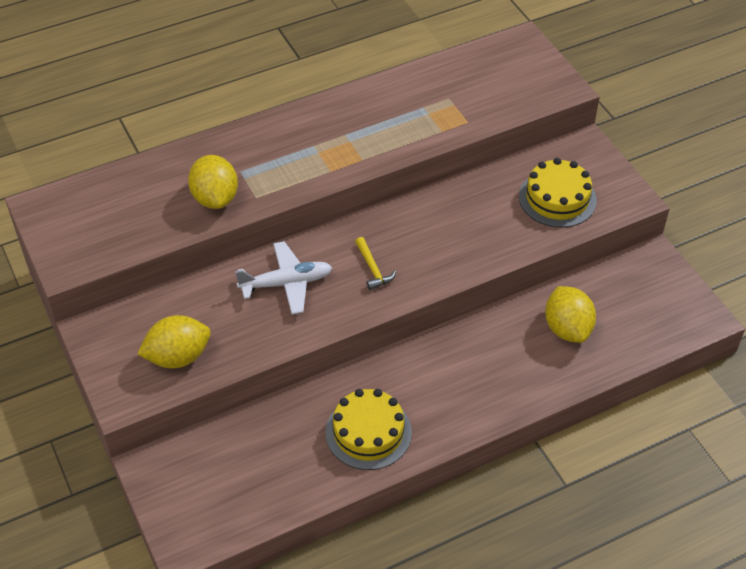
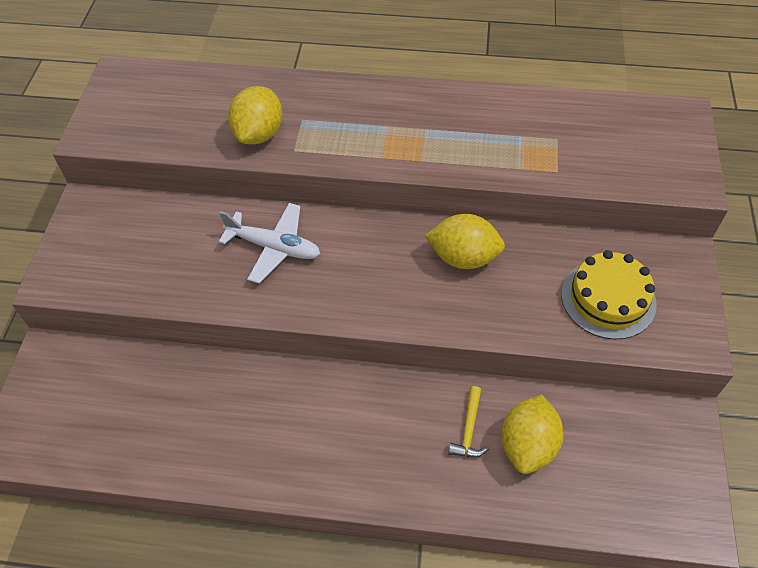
camera: 35 degrees right, 5 degrees up
(178, 357) = (127, 266): yellow lemon -> yellow lemon (463, 257)
(368, 432) = (248, 437): yellow cake -> none
(373, 269) = (362, 275): yellow hammer -> yellow hammer (469, 430)

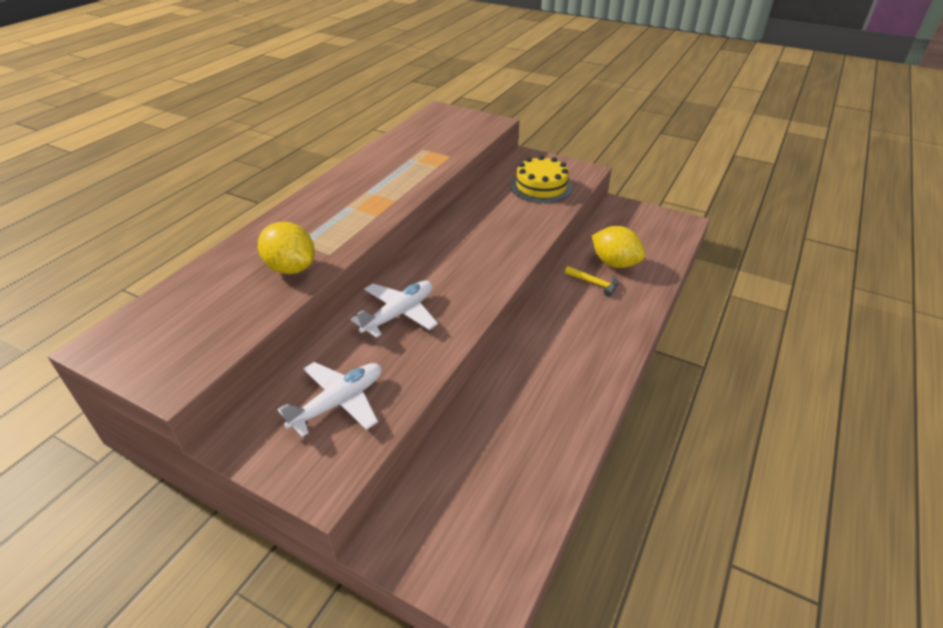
camera: 70 degrees left, 15 degrees down
(141, 252) = (338, 402): none -> white plane
(463, 257) = (474, 228): yellow lemon -> none

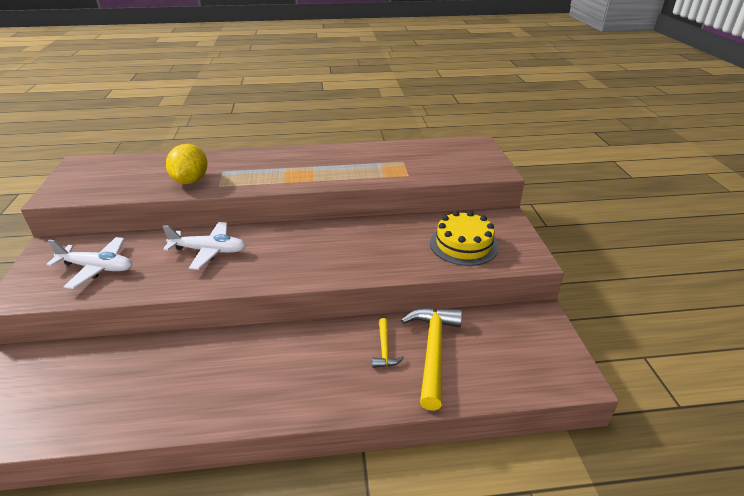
camera: 55 degrees right, 5 degrees down
(614, 263) = (433, 351): yellow lemon -> yellow hammer

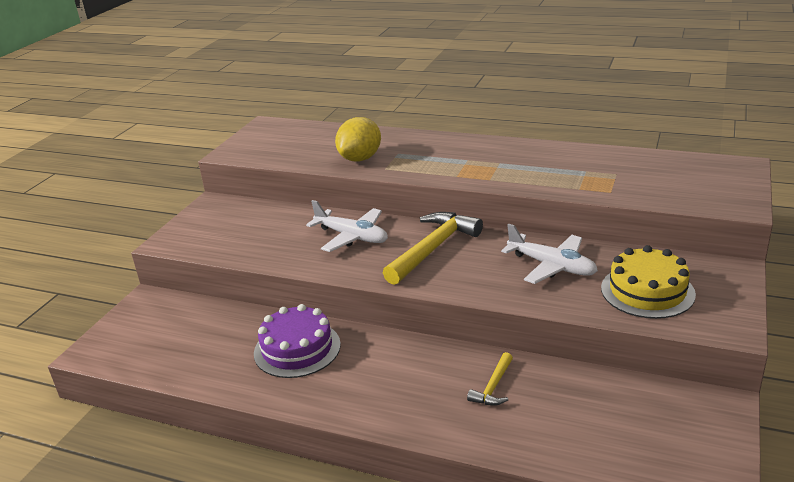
camera: 30 degrees right, 5 degrees down
(97, 268) = (243, 231): white plane -> white plane (552, 266)
(198, 366) = (297, 349): none -> purple cake
(433, 351) = (548, 404): yellow hammer -> yellow hammer (433, 248)

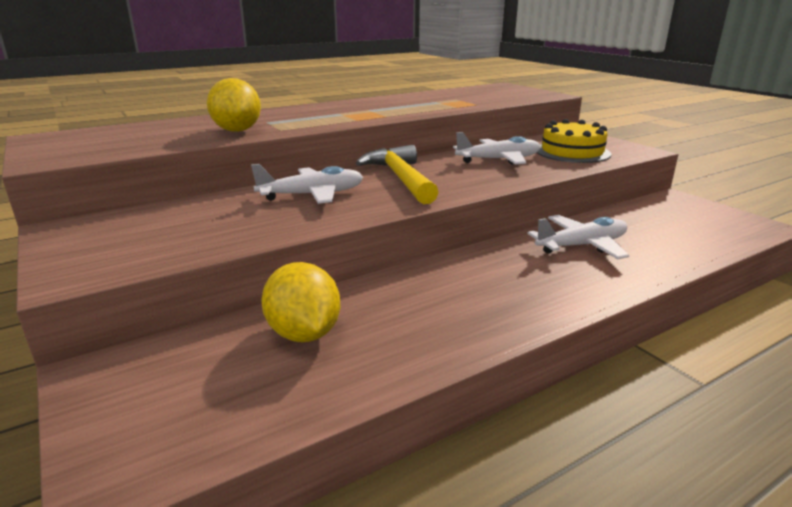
camera: 55 degrees left, 5 degrees down
(233, 334) = (304, 333): none -> yellow lemon
(297, 349) = (399, 305): purple cake -> none
(493, 387) = (582, 246): yellow hammer -> white plane

